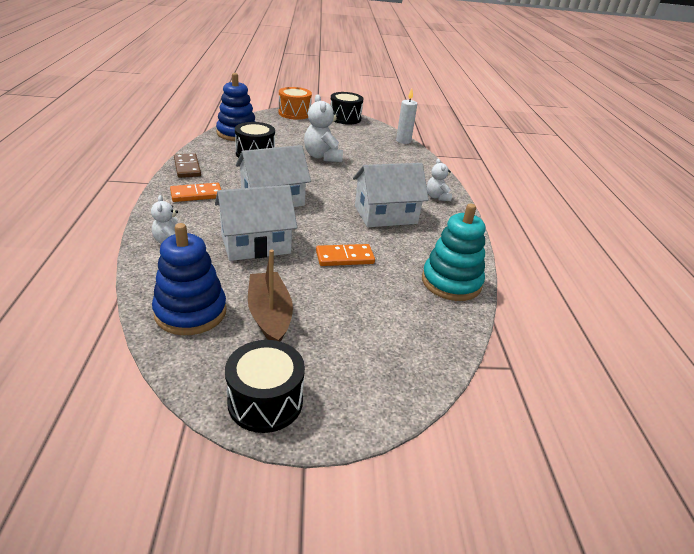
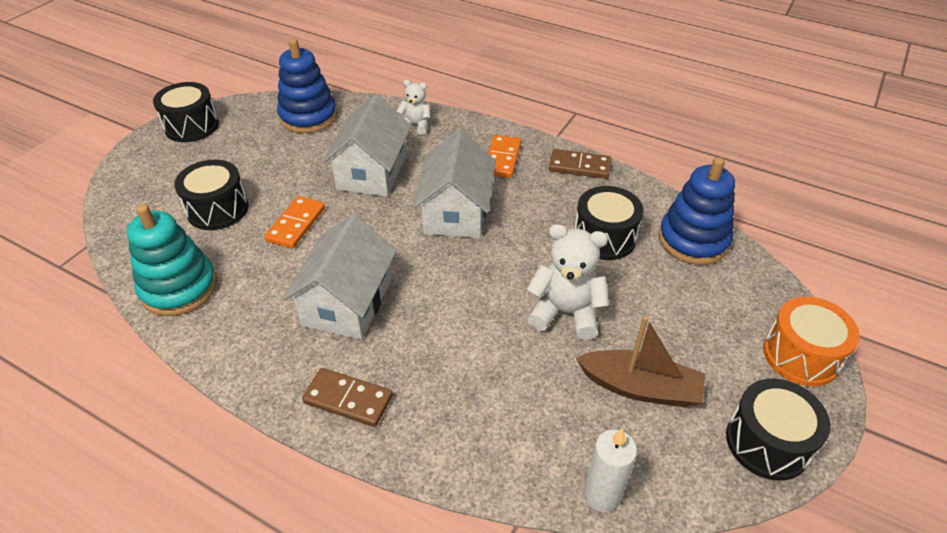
camera: 125 degrees right, 10 degrees up
(269, 315) = (265, 151): brown boat -> brown boat (640, 387)
(368, 304) = (218, 209): none -> black drum
(437, 197) = (348, 399): white teddy bear -> brown domino

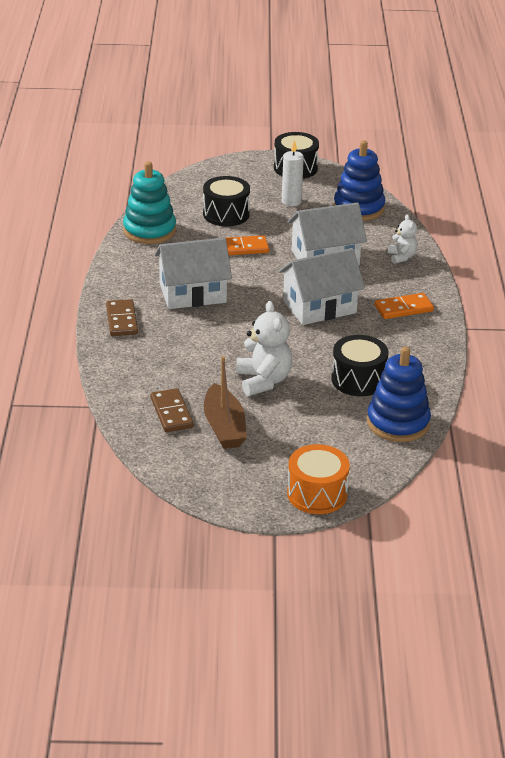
camera: 60 degrees right, 10 degrees down
(579, 166) = (434, 347): brown domino -> brown domino (171, 413)
(601, 495) = (130, 429): white candle -> white candle (291, 201)
(767, 442) = (222, 488): black drum -> none

